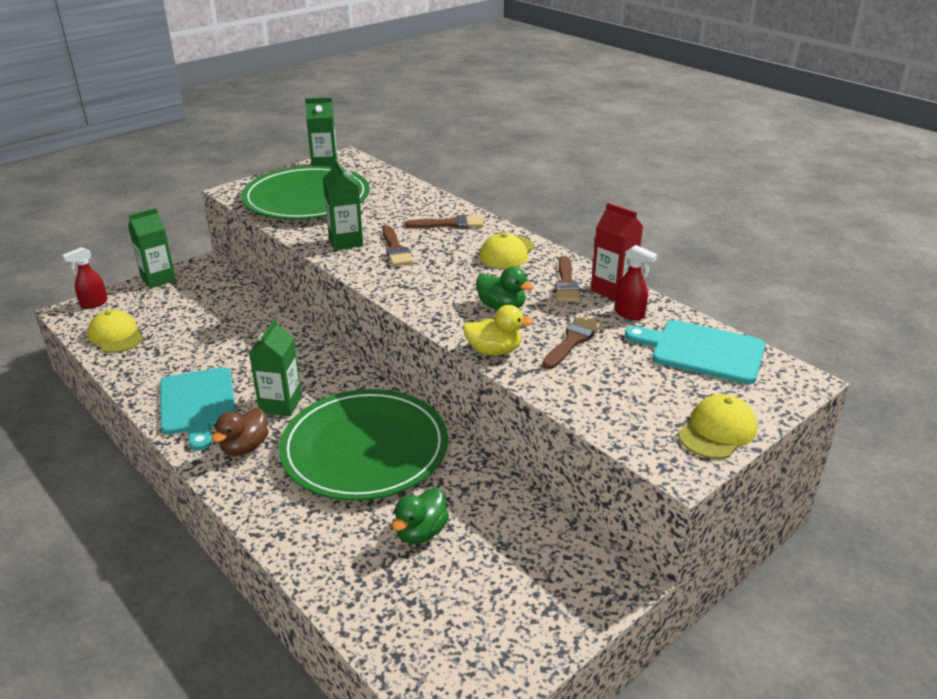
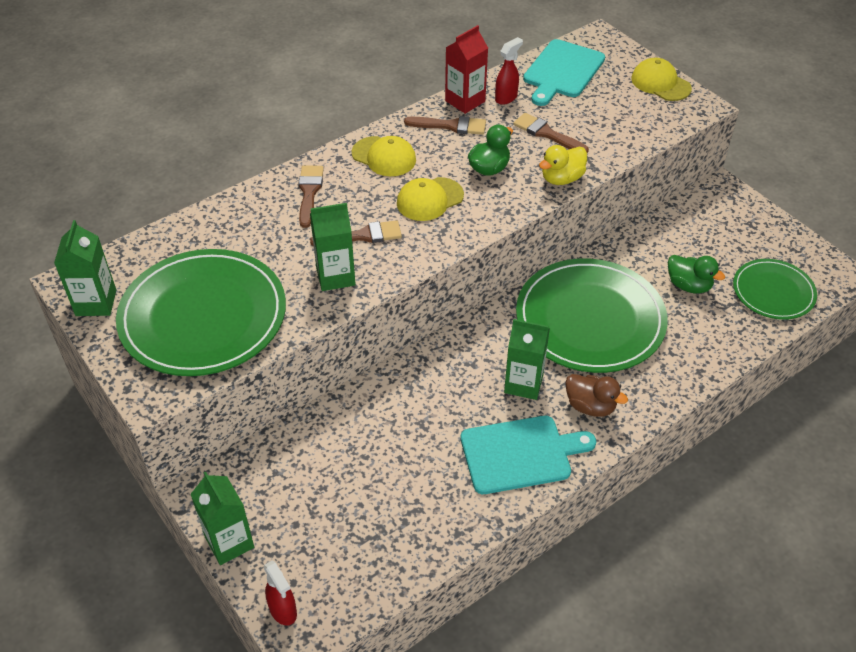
camera: 85 degrees left, 15 degrees up
(116, 335) = (372, 563): yellow cap -> yellow cap (429, 199)
(413, 620) = (773, 292): none -> green plate
(494, 351) = (562, 179): yellow duck -> yellow duck turned 135 degrees counterclockwise

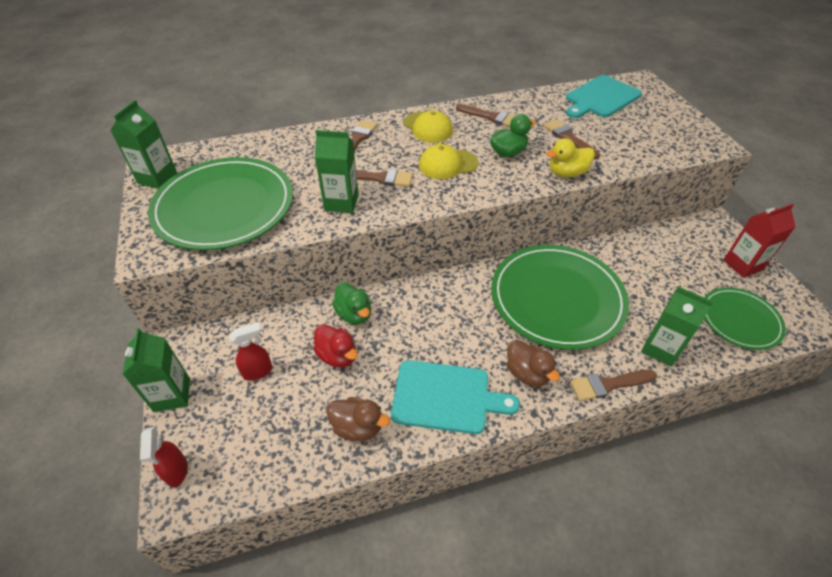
camera: 20 degrees right, 0 degrees up
(388, 447) = (337, 356): none -> red duck
(446, 510) = (357, 427): none -> brown duck
(465, 101) = (511, 103): red carton -> red carton (742, 265)
(506, 98) = (546, 107): red spray bottle -> red spray bottle (258, 371)
(523, 383) = (476, 336): green carton -> green carton (660, 349)
(660, 83) = (684, 121): yellow cap -> none
(671, 394) = (608, 385): none -> brown brush
(688, 285) = (658, 293): green duck -> green duck (354, 314)

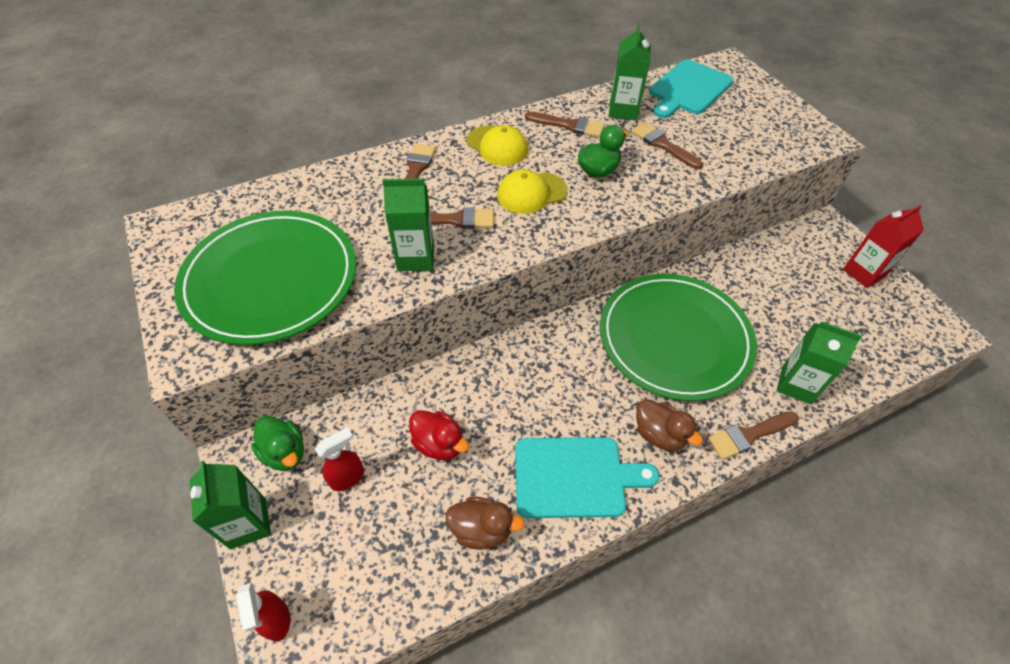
camera: 10 degrees left, 5 degrees up
(157, 178) = (174, 249): green carton -> green carton (623, 110)
(354, 314) = (447, 388): green duck -> green duck (285, 453)
(567, 173) = (670, 190): yellow duck -> none
(740, 320) = (872, 339): green plate -> none

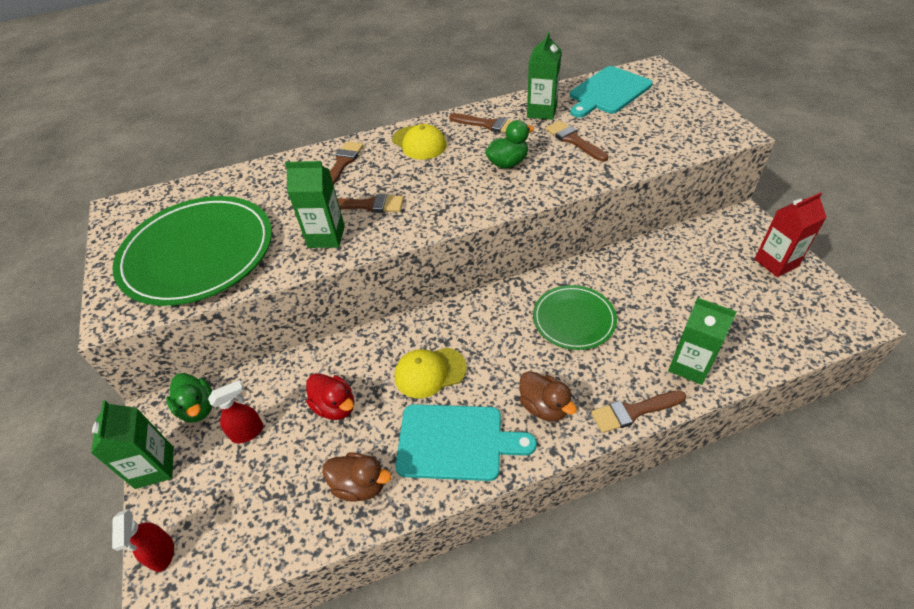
camera: 10 degrees right, 5 degrees down
(531, 193) = (442, 182): yellow cap -> yellow cap (429, 372)
(674, 338) = (574, 319): green plate -> green plate, size x0.56

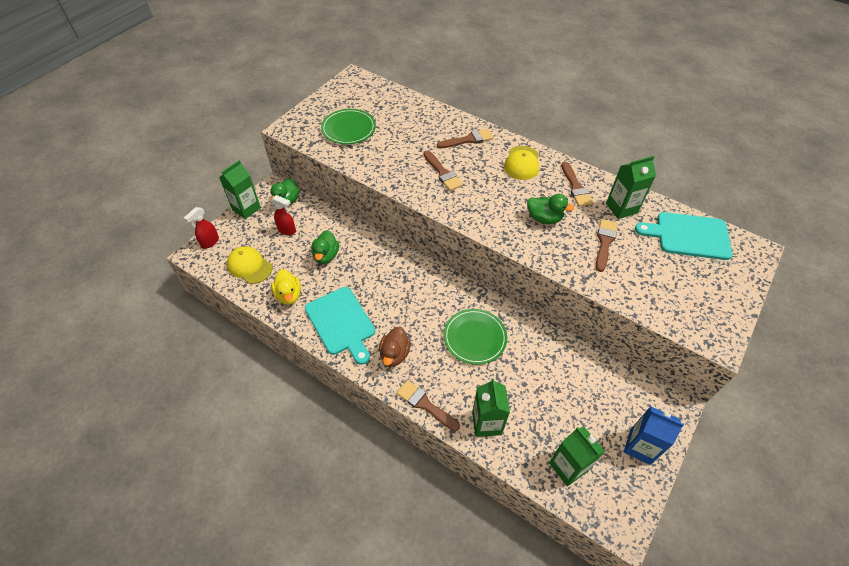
camera: 50 degrees right, 5 degrees up
(198, 253) = (348, 129): green plate -> green plate, size x0.56
(326, 236) = (402, 171): green carton -> green carton (568, 467)
(335, 406) = (326, 256): red duck -> green duck
(360, 485) = (289, 295): brown duck -> yellow duck
(429, 372) = (378, 284): yellow cap -> yellow cap (249, 266)
(776, 262) = (640, 446): red carton -> blue carton

